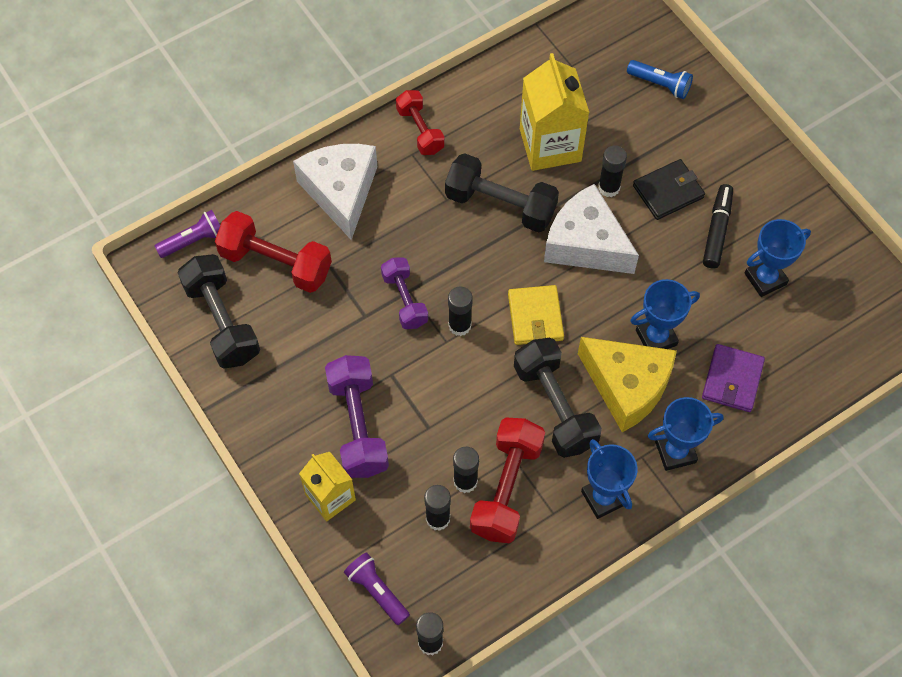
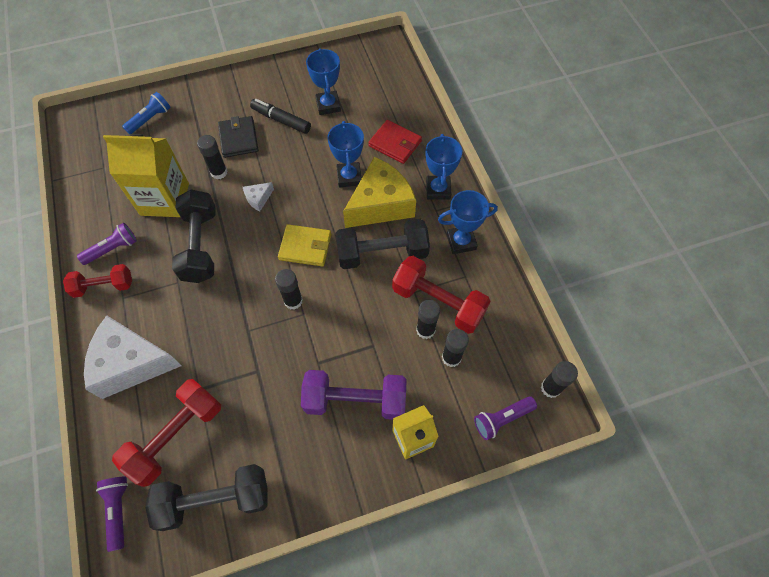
camera: 75 degrees left, 0 degrees up
(404, 300) = (255, 336): purple dumbbell -> none
(468, 120) = (113, 249): none -> purple flashlight
(500, 205) = (200, 245): black dumbbell -> black dumbbell turned 45 degrees counterclockwise
(586, 244) = (258, 198): white cheese -> white cheese, size x0.42
(732, 380) = (395, 143): purple wallet -> red wallet

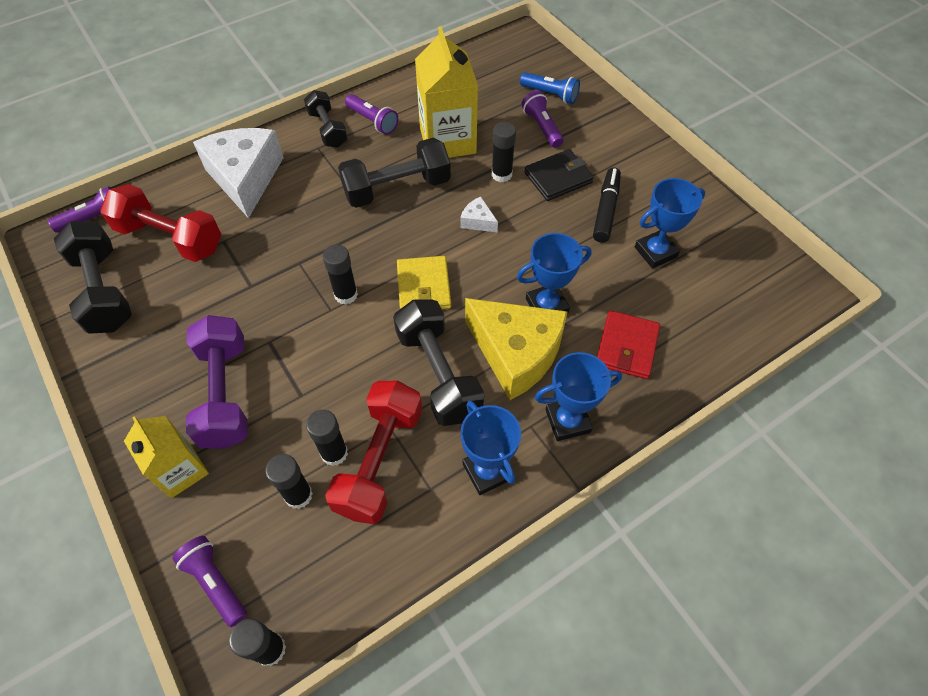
camera: 75 degrees right, 5 degrees down
(104, 286) = (327, 129): red dumbbell -> black dumbbell
(182, 134) = (542, 127): none -> purple flashlight

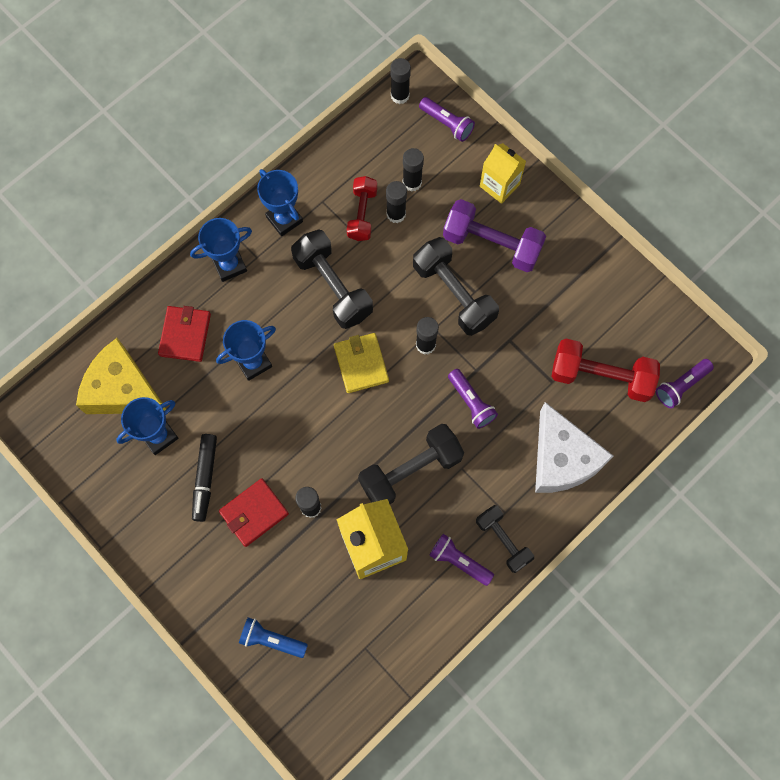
camera: 170 degrees right, 15 degrees up
(104, 291) = (630, 314): black dumbbell -> black dumbbell (453, 294)
(225, 393) = (492, 244): purple dumbbell -> purple dumbbell turned 45 degrees counterclockwise
(379, 461) = (362, 214): red dumbbell -> red dumbbell, size x0.63
(478, 221) = (325, 444): white cheese -> none
(516, 353) = (274, 314): yellow cheese -> yellow cheese (123, 389)
(542, 127) = (276, 584): purple flashlight -> purple flashlight (471, 402)
(558, 178) = (254, 513): black wallet -> red wallet

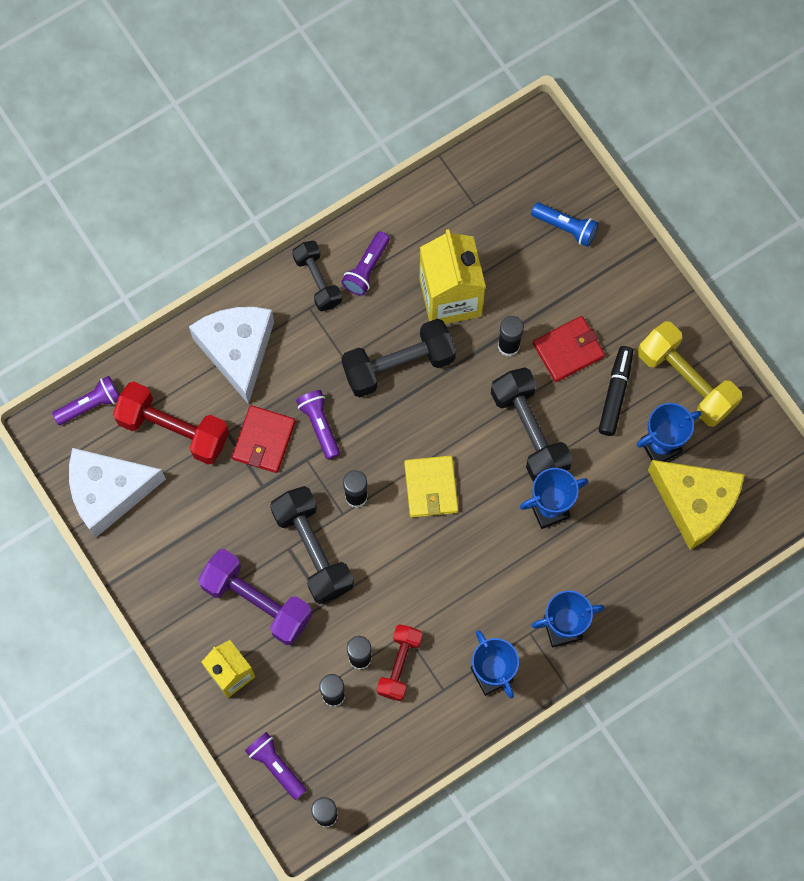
camera: 170 degrees left, 0 degrees up
(140, 502) = (686, 381): none -> yellow dumbbell
(185, 335) = (621, 554): red wallet -> red wallet (264, 440)
(333, 287) = (447, 582): black dumbbell -> black dumbbell (529, 431)
(459, 561) = (366, 269): purple flashlight -> purple flashlight turned 75 degrees clockwise
(642, 312) = (109, 492): none -> white cheese

